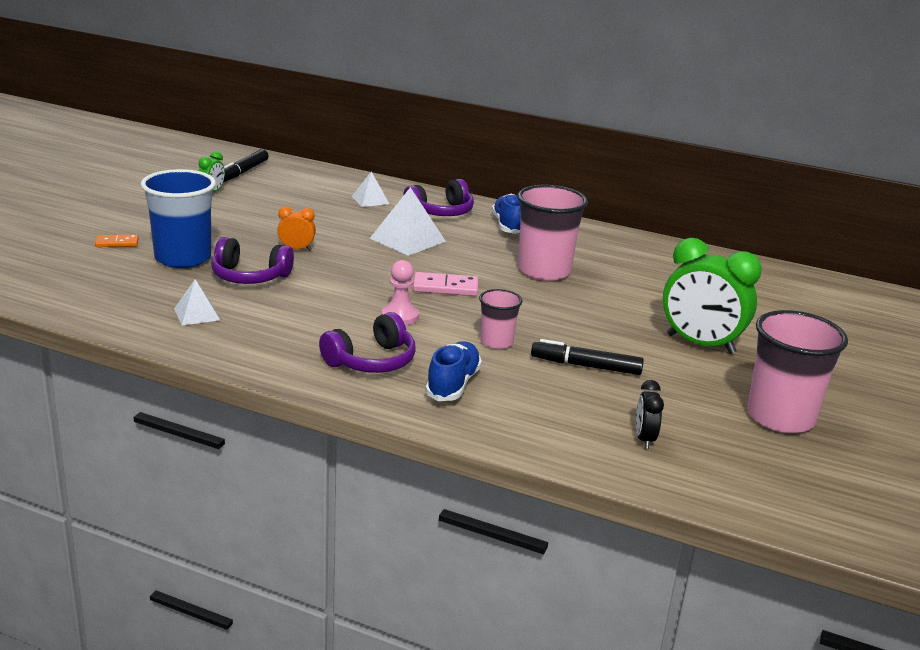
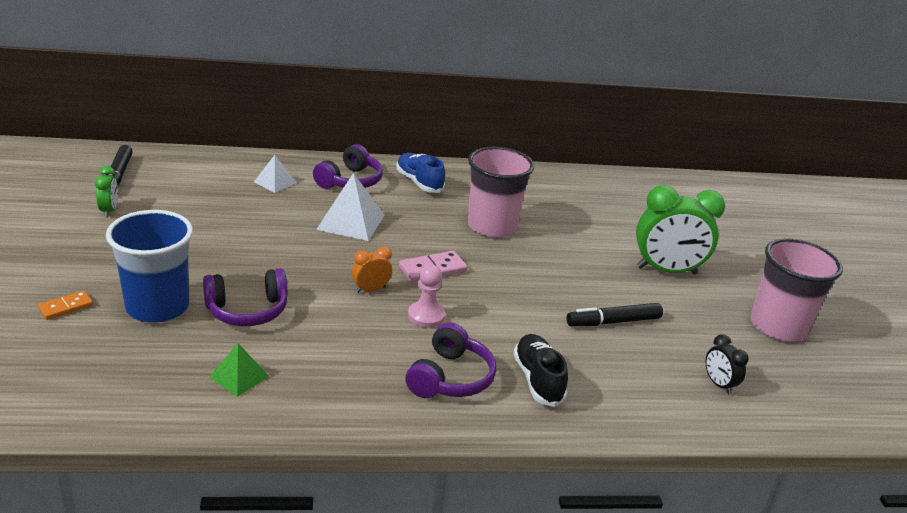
camera: 30 degrees left, 5 degrees up
(197, 314) = (239, 376): white pyramid -> green pyramid
(296, 249) = (261, 262): orange clock -> orange clock (371, 289)
(453, 384) = (538, 380): blue shoe -> black shoe
(496, 342) = (527, 319): pink cup -> none

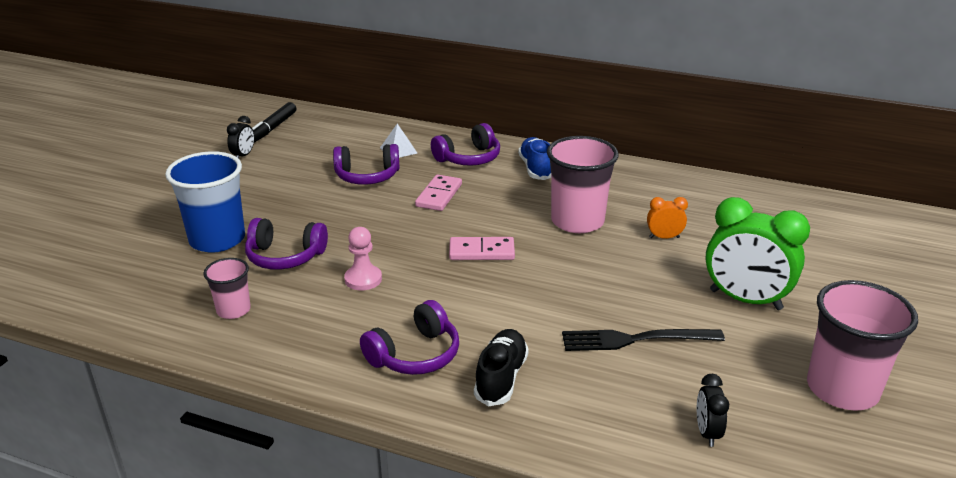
camera: 30 degrees right, 0 degrees up
(66, 307) = (151, 227): orange domino -> none
(109, 211) = (243, 156): green clock -> black clock
(239, 376) = (233, 310): green pyramid -> pink cup
(265, 213) = (367, 176): none -> purple headphones
(351, 222) = (439, 195): white pyramid -> pink domino
(371, 289) = (407, 259): orange clock -> orange clock (664, 237)
(426, 316) = (439, 293): pink pawn -> pink pawn (363, 279)
(613, 322) = (634, 340): black marker -> black fork

